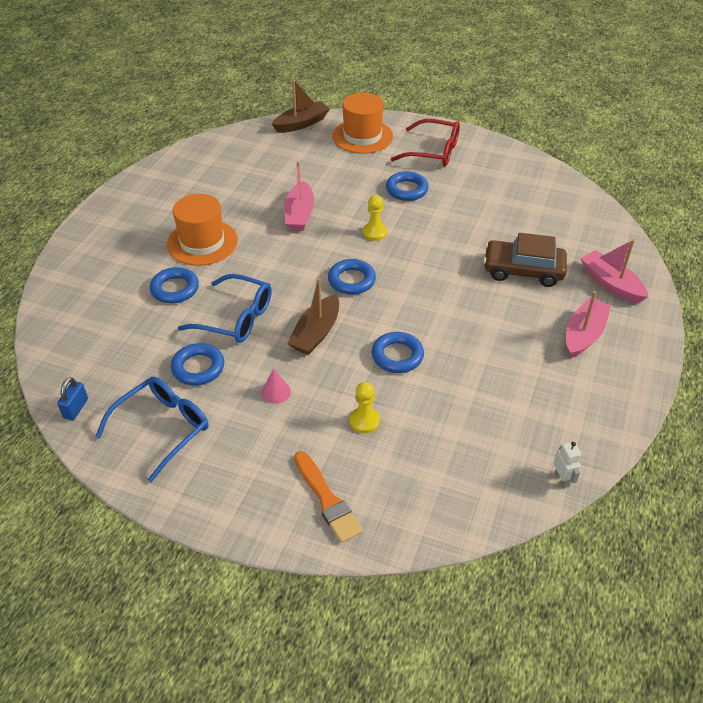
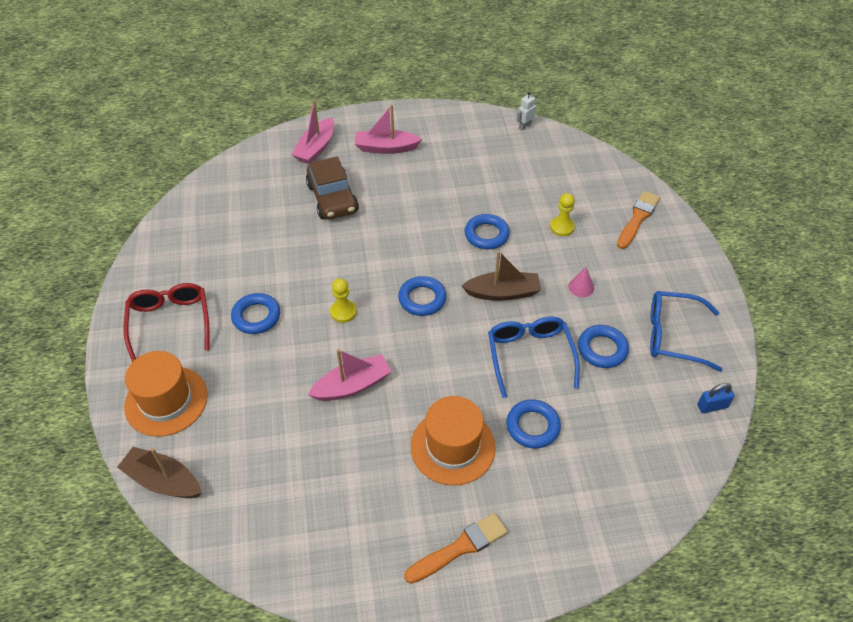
camera: 120 degrees left, 5 degrees up
(132, 217) = (460, 548): none -> orange brush

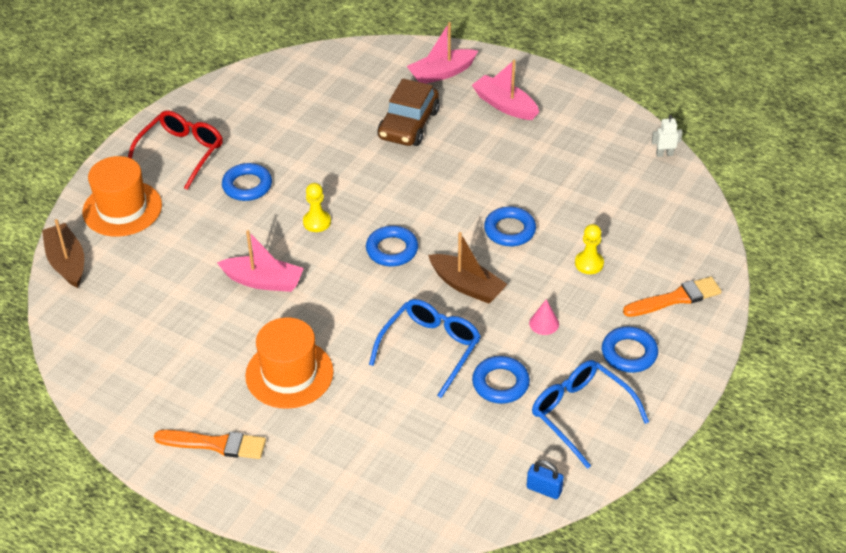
camera: 40 degrees right, 5 degrees down
(532, 426) = (369, 401): blue ring -> blue ring (629, 353)

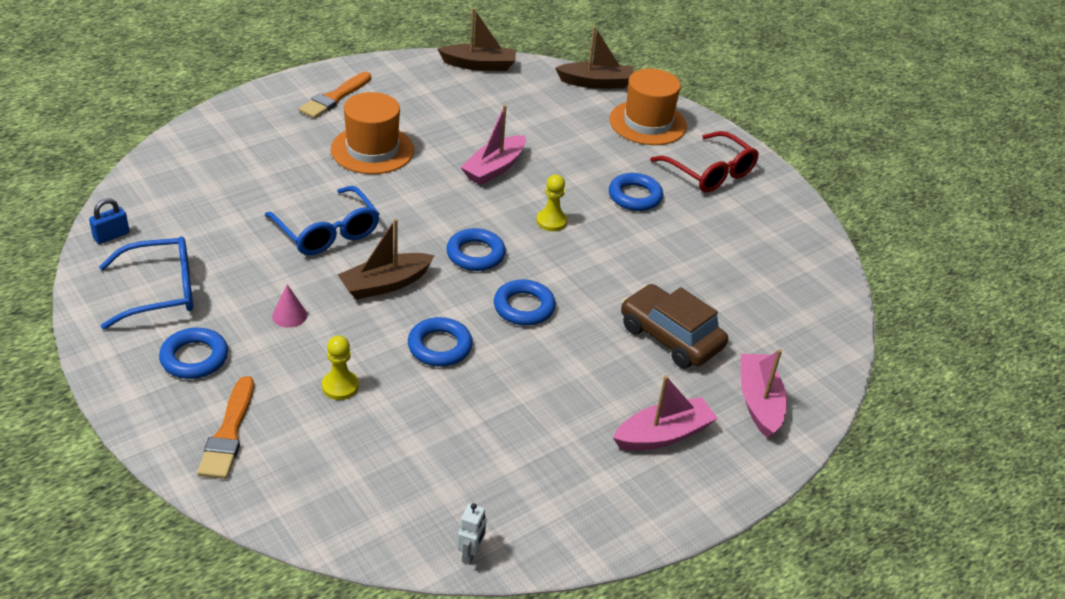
camera: 110 degrees right, 5 degrees down
(80, 359) = (479, 65): none -> brown boat
(500, 383) = (246, 257): blue ring -> blue ring (524, 307)

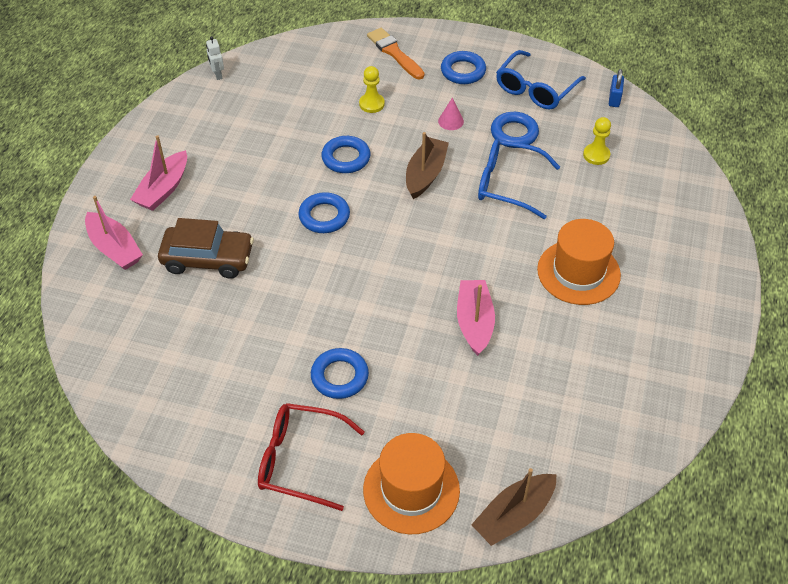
camera: 145 degrees right, 10 degrees up
(334, 98) = (679, 303): orange brush -> none
(475, 254) = (398, 234): blue ring -> blue ring (514, 133)
(479, 65) = (639, 447): brown boat -> none
(551, 221) = (378, 300): yellow pawn -> yellow pawn (596, 155)

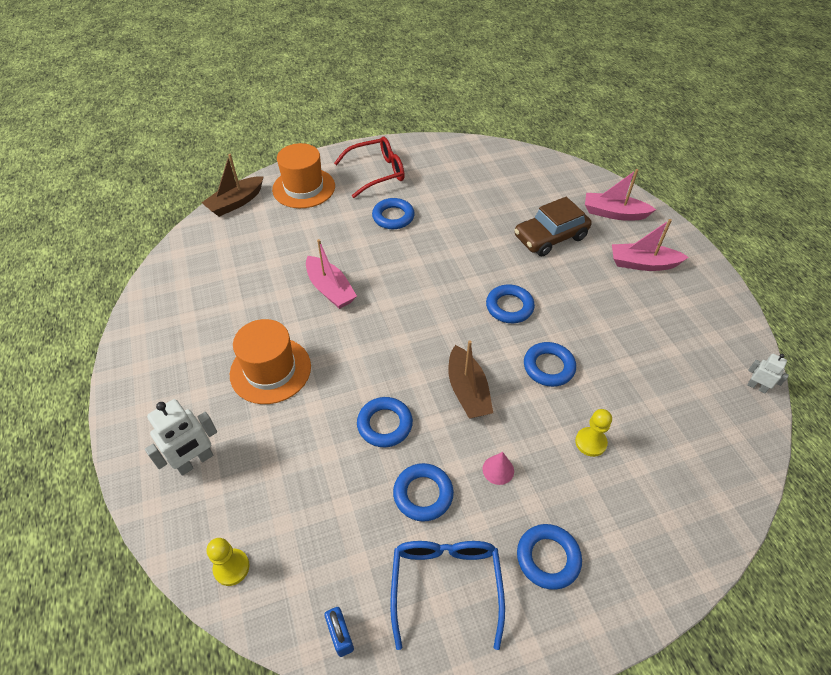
camera: 145 degrees right, 0 degrees up
(163, 189) = (643, 264): pink boat -> pink boat turned 75 degrees counterclockwise
(394, 53) = (645, 536): orange brush -> none
(509, 185) = (385, 424): blue glasses -> blue ring
(514, 515) = (236, 202): brown boat -> brown boat turned 150 degrees counterclockwise
(596, 155) = (318, 518): yellow pawn -> yellow pawn (231, 567)
(673, 232) = (195, 461): none -> white robot

